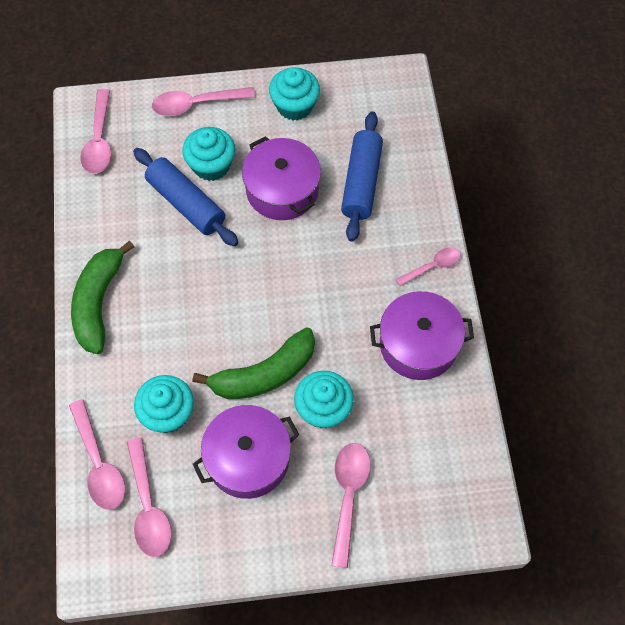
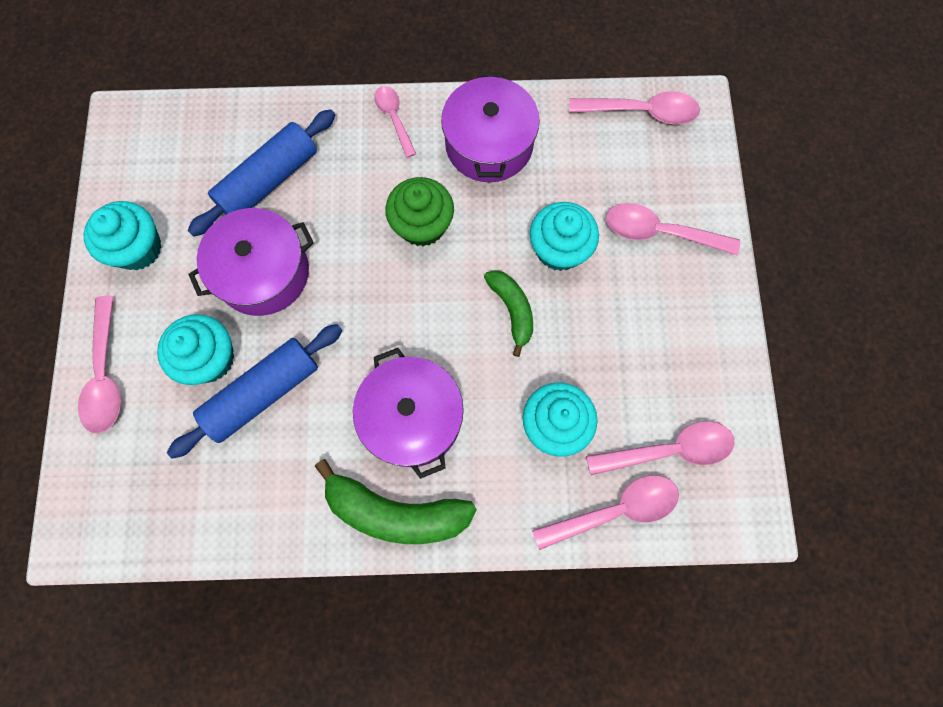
camera: 85 degrees left, 10 degrees up
(99, 140) = (137, 512): pink spoon -> pink spoon (641, 112)
(248, 458) = (614, 334): purple pot -> purple pot (412, 417)
(264, 374) = (512, 310): green banana -> green banana, size x0.60
(334, 298) = (422, 225): none -> green cupcake
(361, 182) = (269, 181): blue rolling pin -> blue rolling pin turned 60 degrees counterclockwise

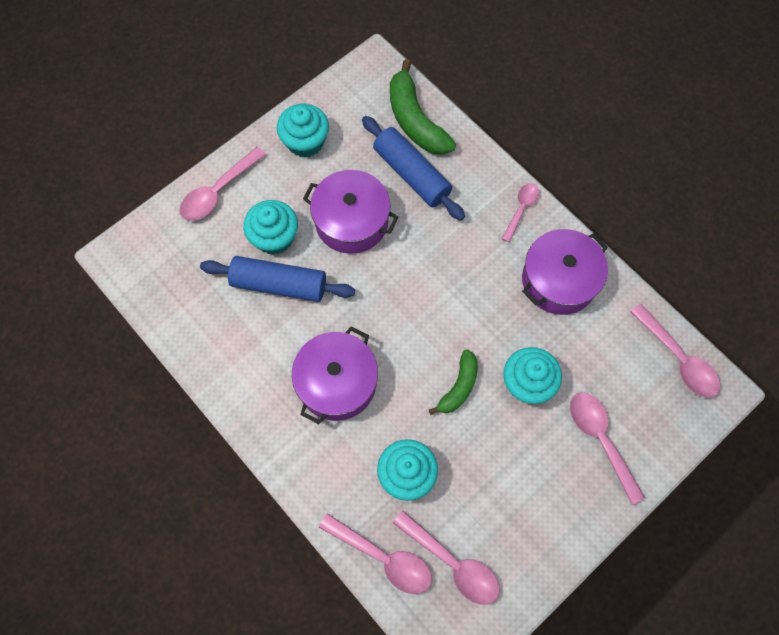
camera: 50 degrees right, 5 degrees down
(269, 181) = (411, 174): blue rolling pin -> blue rolling pin turned 45 degrees clockwise
(396, 512) = (271, 421): green banana -> green banana (415, 120)
(422, 225) = (465, 285): green cupcake -> none

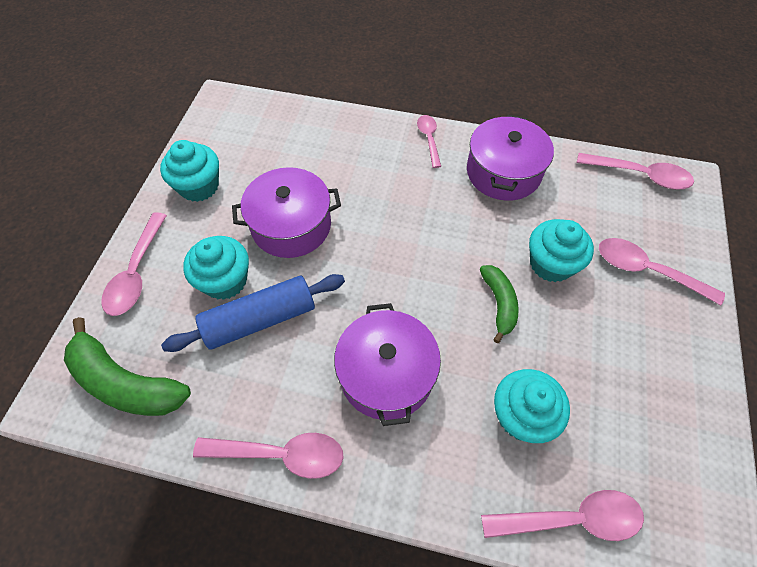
camera: 35 degrees left, 10 degrees down
(411, 174) = (317, 161): blue rolling pin -> none
(415, 120) = (288, 122): green banana -> green banana (125, 383)
(452, 563) = (635, 471): pink spoon -> pink spoon (280, 454)

